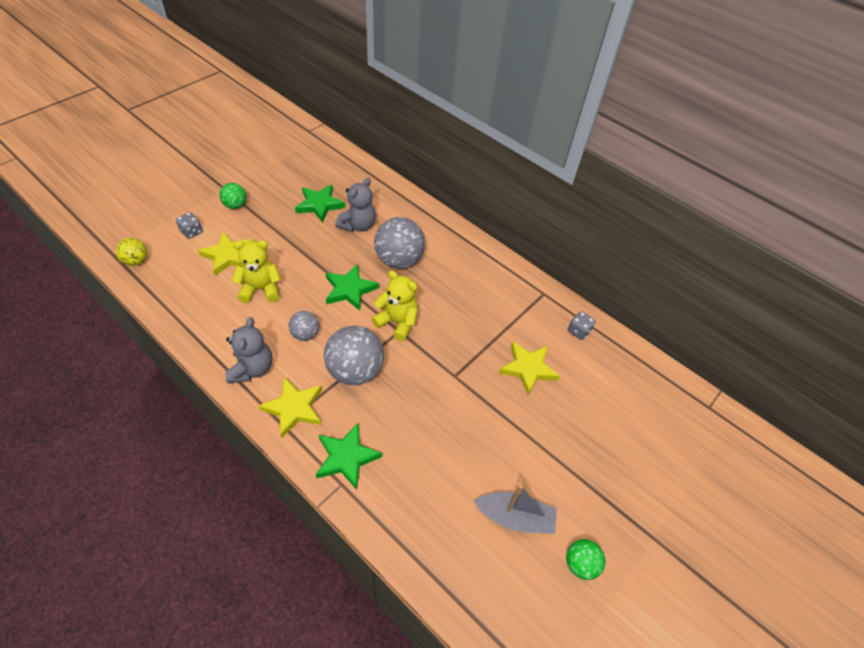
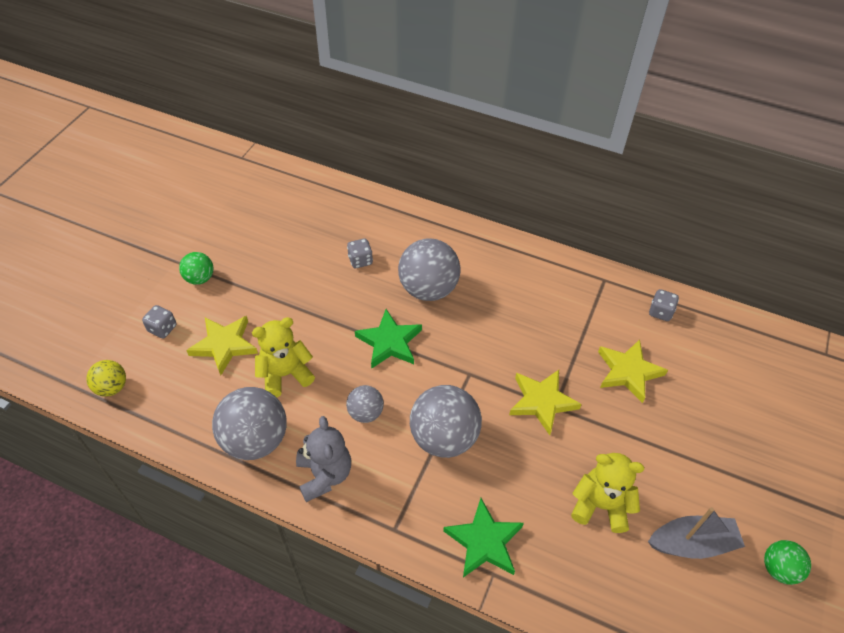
camera: 15 degrees left, 0 degrees up
(216, 328) = (255, 440): none -> grey ball
(294, 408) = (397, 505): yellow star -> yellow star (542, 402)
(319, 205) = (302, 248): green star -> none
(358, 225) = (360, 260): grey teddy bear -> grey dice
(397, 322) = (463, 364): yellow teddy bear -> yellow teddy bear (600, 505)

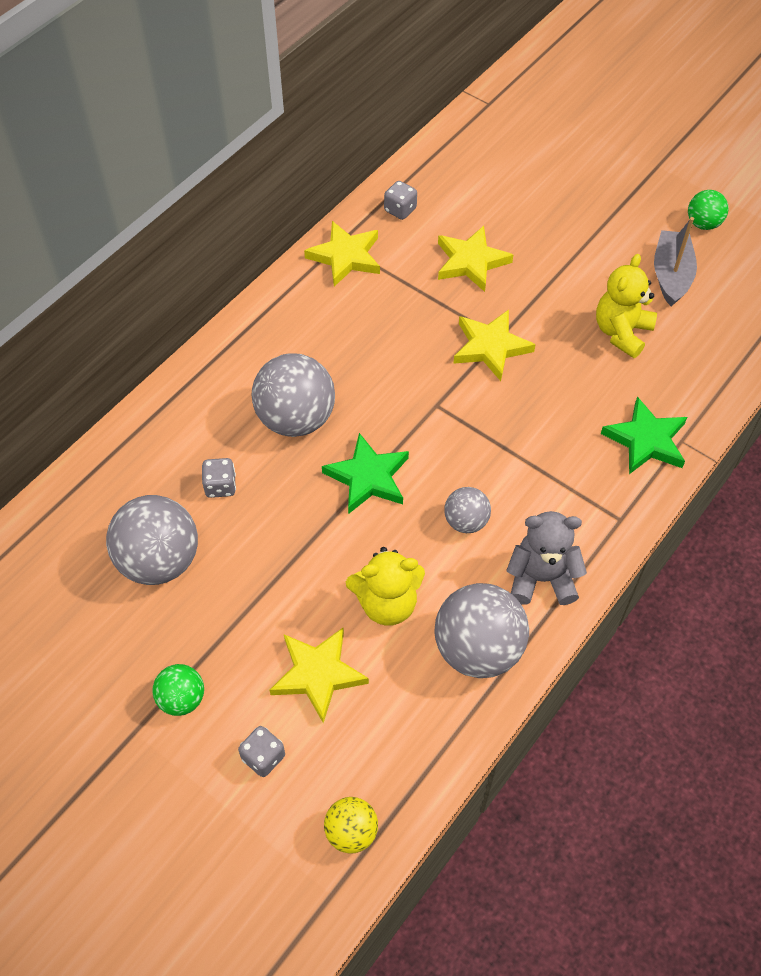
camera: 75 degrees left, 5 degrees up
(285, 374) = (387, 603): yellow teddy bear -> yellow teddy bear turned 90 degrees counterclockwise
(444, 437) = (516, 449): grey ball -> grey ball (159, 560)
(593, 287) = (346, 257): none -> yellow star

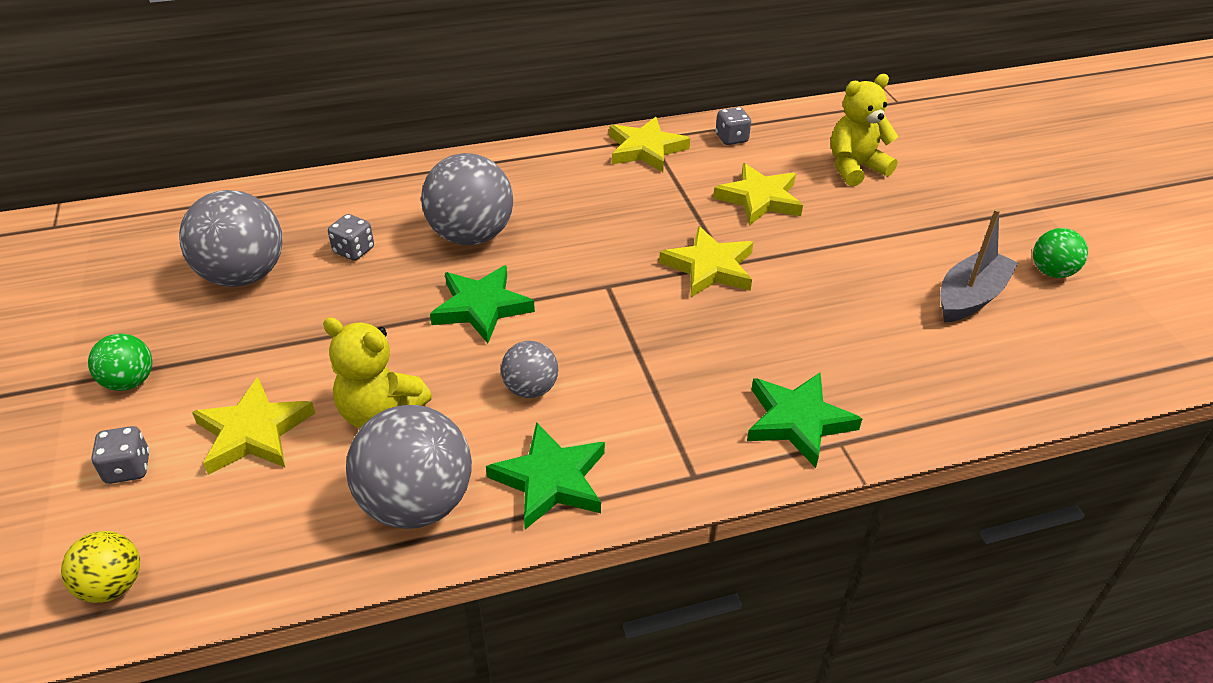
camera: 35 degrees right, 15 degrees down
(541, 578) = (550, 480): grey teddy bear -> green star
(621, 332) = (863, 318): yellow teddy bear -> yellow teddy bear (855, 168)

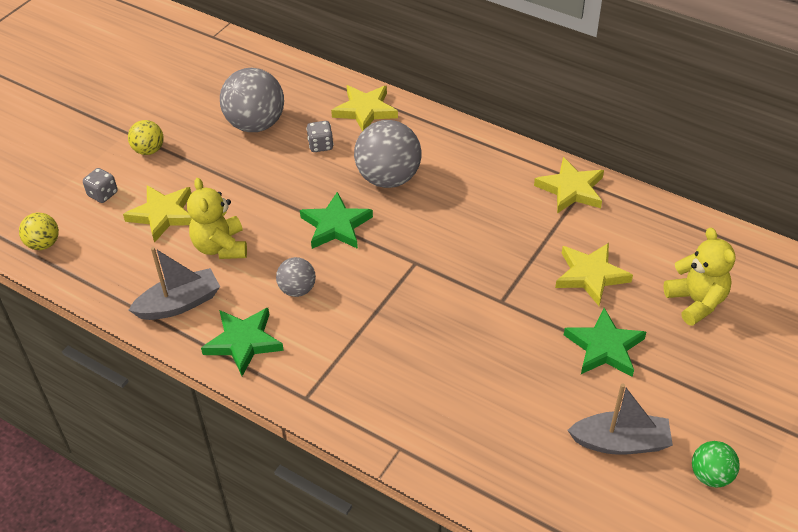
camera: 50 degrees right, 5 degrees up
(130, 382) = (149, 150): green ball -> yellow ball
(417, 503) = (179, 304): grey ball -> grey boat
(709, 267) = (488, 296): yellow star -> yellow star (365, 111)
(731, 138) = (641, 220): grey dice -> none
(798, 421) = (396, 418): green star -> green star (604, 347)
(855, 168) = (696, 302): yellow teddy bear -> yellow teddy bear turned 45 degrees clockwise

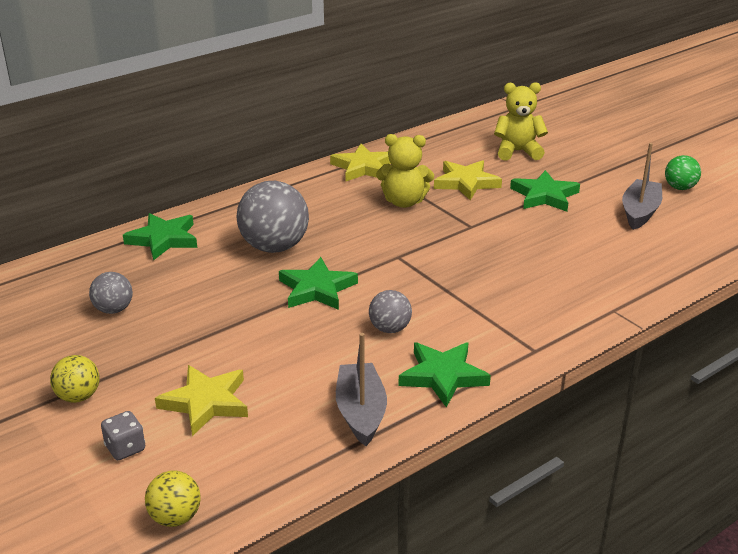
camera: 70 degrees left, 15 degrees down
(220, 247) = (292, 368): yellow teddy bear -> yellow teddy bear (404, 202)
(255, 124) = (113, 309): grey ball -> grey ball, size x0.54
(320, 145) = (190, 275): grey dice -> none
(365, 111) = (163, 239): yellow star -> green star

